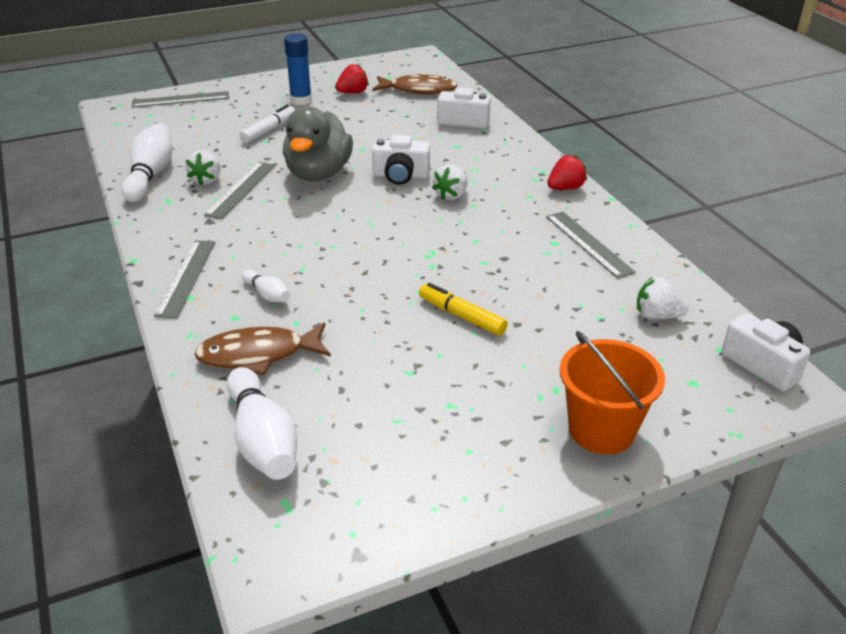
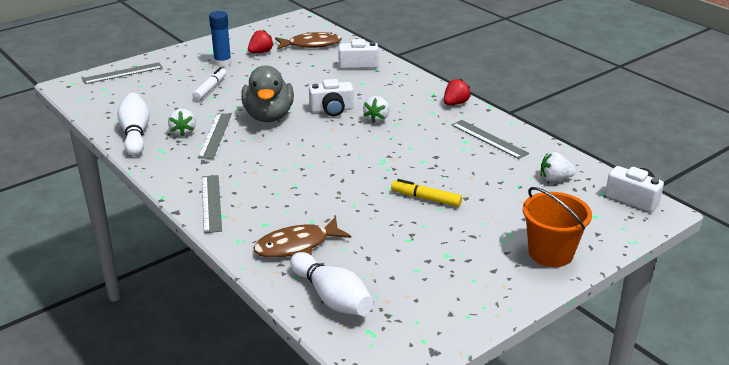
camera: 15 degrees left, 5 degrees down
(267, 294) = (280, 205): white bowling pin -> none

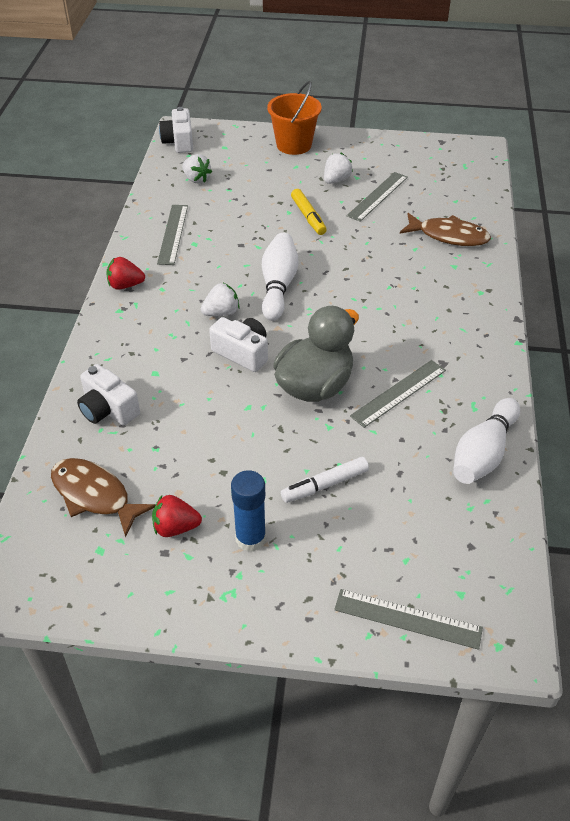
camera: 135 degrees left, 15 degrees up
(183, 132) = (427, 421): white strawberry -> white strawberry (336, 180)
(211, 203) = (479, 309): grey ruler -> grey ruler (377, 196)
(332, 297) = (465, 193): white bowling pin -> white bowling pin (278, 286)

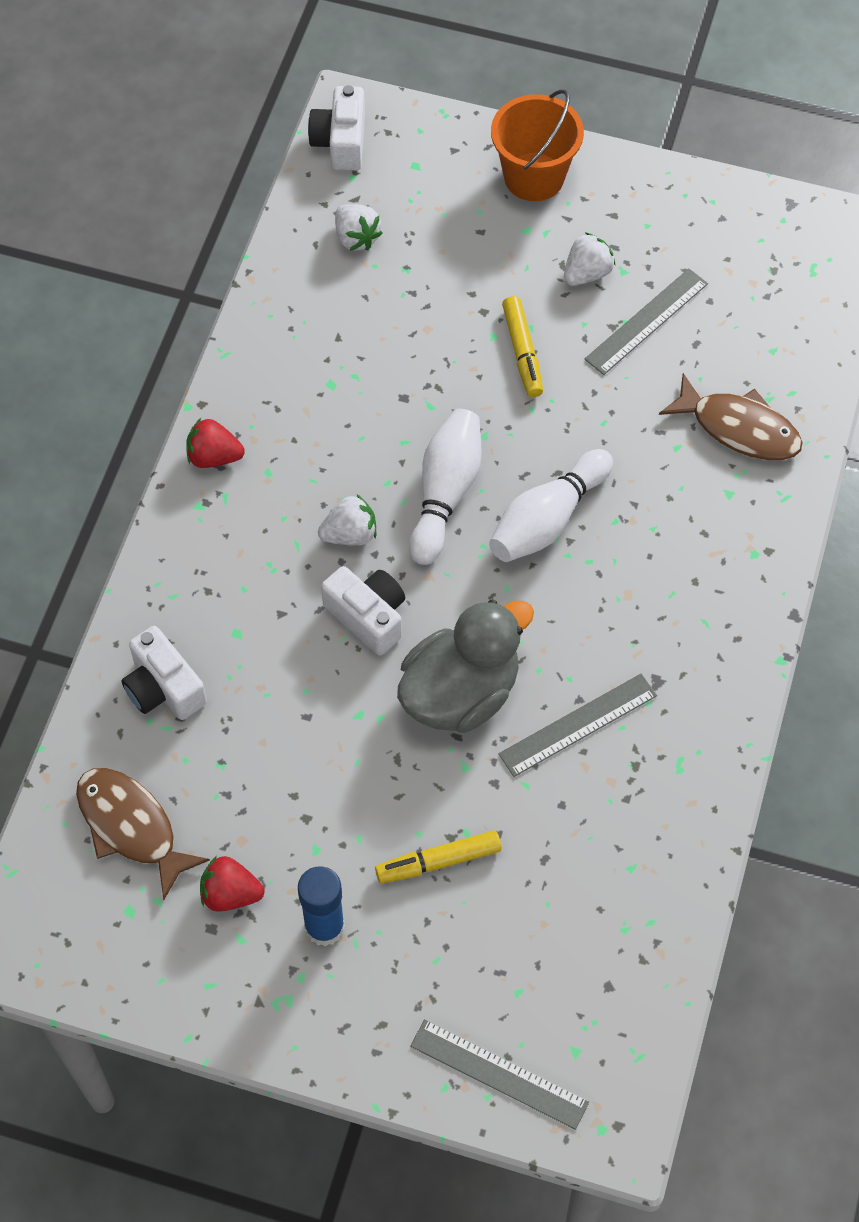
camera: 10 degrees right, 15 degrees up
(173, 234) = (300, 358): grey ruler -> none
(325, 485) = (439, 861): white marker -> yellow marker
(483, 453) = (668, 846): white bowling pin -> white bowling pin (547, 519)

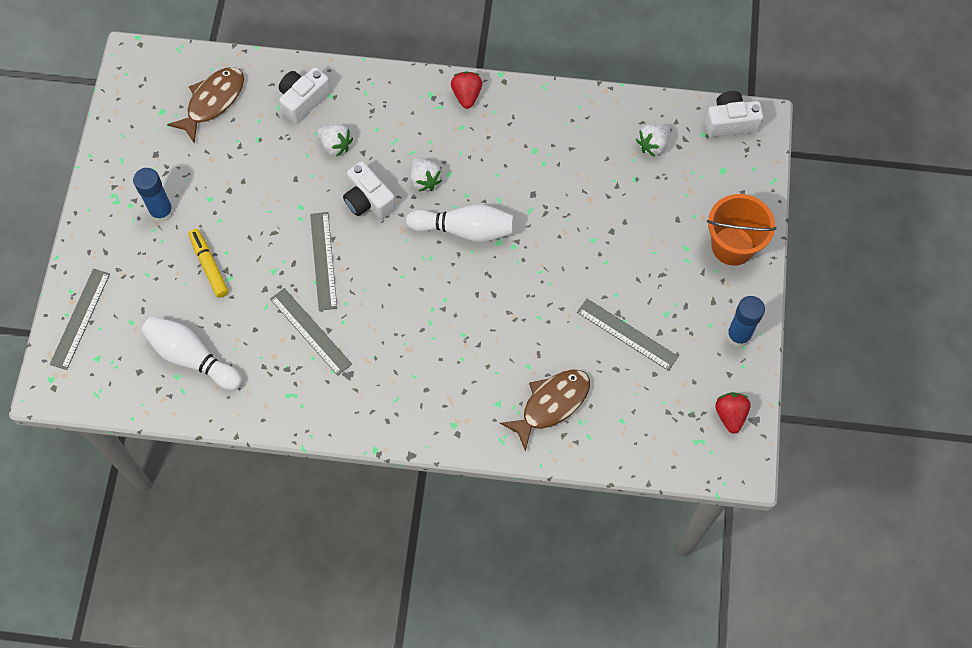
camera: 80 degrees right, 5 degrees up
(230, 894) = (177, 160): red strawberry -> red strawberry (730, 415)
(368, 616) = (368, 200): white camera -> white camera turned 105 degrees clockwise
(460, 693) = (323, 260): grey duck -> grey ruler
(522, 351) = (584, 259): yellow marker -> none
(547, 519) = (456, 293): white bowling pin -> white bowling pin (192, 357)
(587, 273) = (658, 291): white strawberry -> white strawberry (335, 145)
(668, 197) = (738, 335): none -> blue glue stick
(739, 428) = (551, 404): brown fish -> brown fish turned 150 degrees counterclockwise

